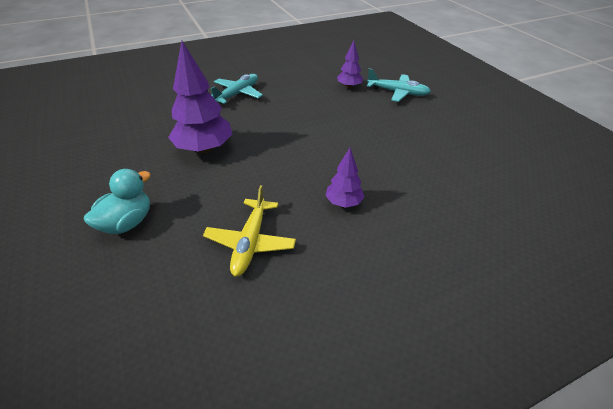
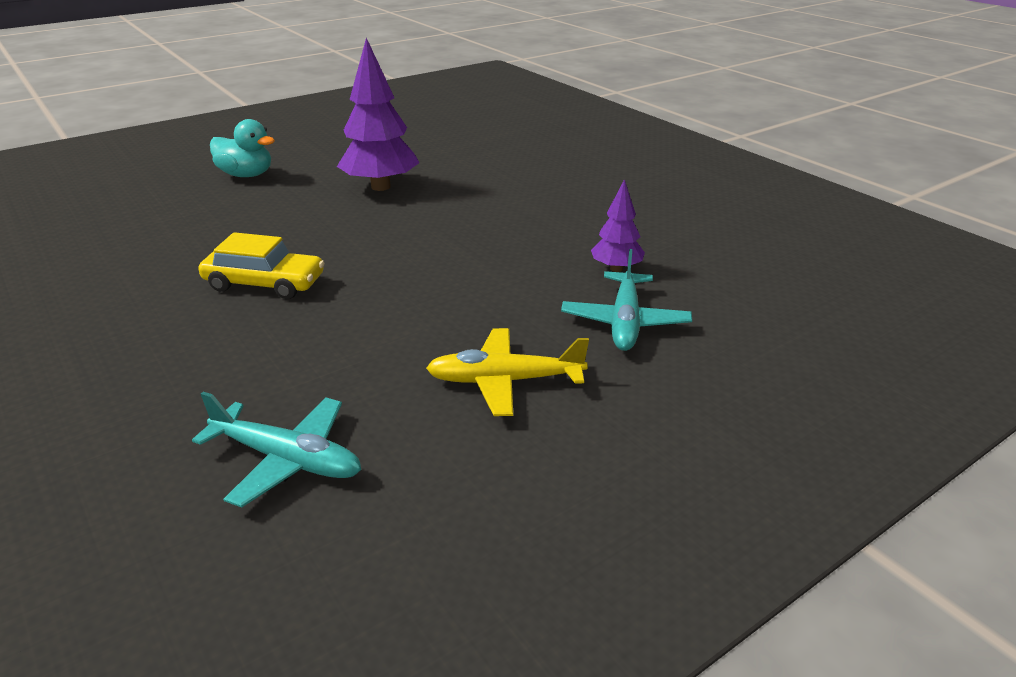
camera: 80 degrees right, 10 degrees down
(237, 94) = (532, 185): turquoise plane -> turquoise plane (286, 459)
(250, 242) = (203, 234): yellow plane -> yellow plane (505, 381)
(343, 203) = (264, 283): purple tree -> yellow car

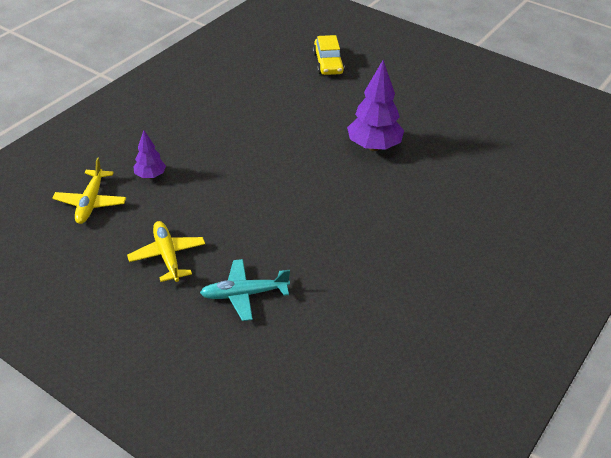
camera: 70 degrees right, 10 degrees up
(246, 175) = (357, 88): turquoise duck -> none
(264, 283) = (229, 144): yellow car -> yellow car (328, 63)
(286, 459) = (91, 202): turquoise plane -> yellow plane
(616, 269) = (310, 281): purple tree -> purple tree (150, 176)

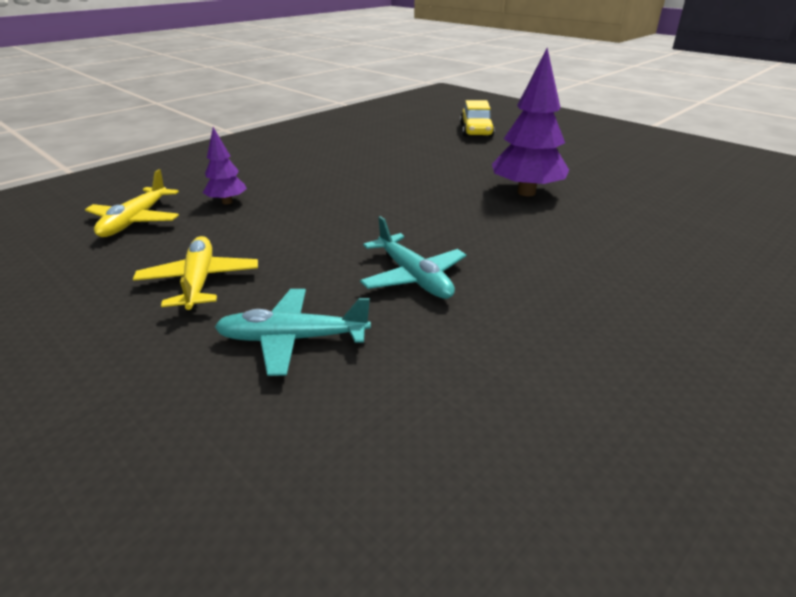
camera: 10 degrees right, 10 degrees down
(305, 239) = (413, 277): none -> turquoise plane

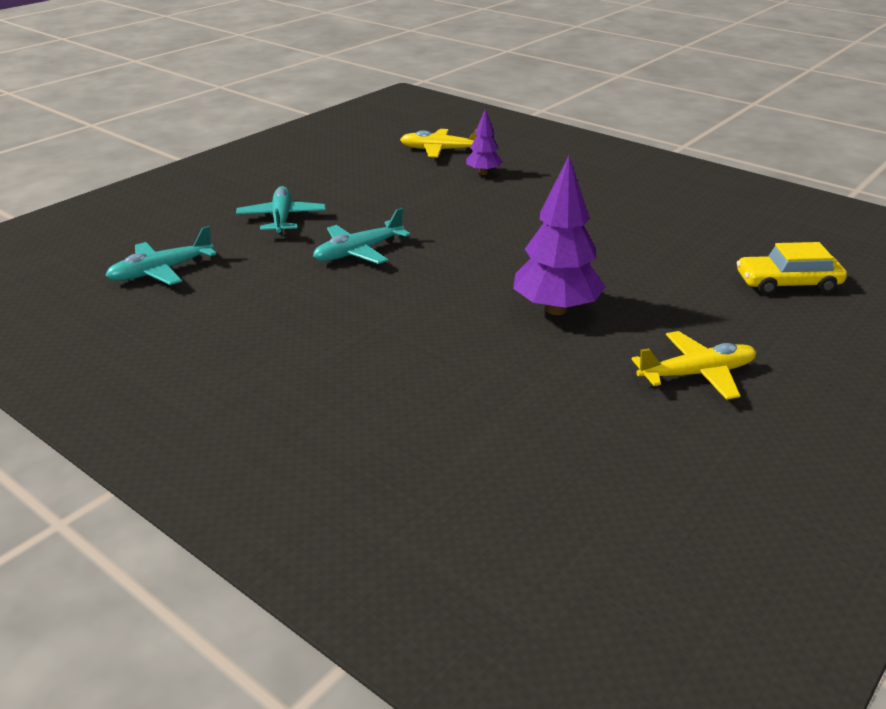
camera: 85 degrees right, 0 degrees up
(199, 282) = (351, 184): yellow plane -> yellow plane (696, 374)
(467, 467) = (162, 271): none -> turquoise plane

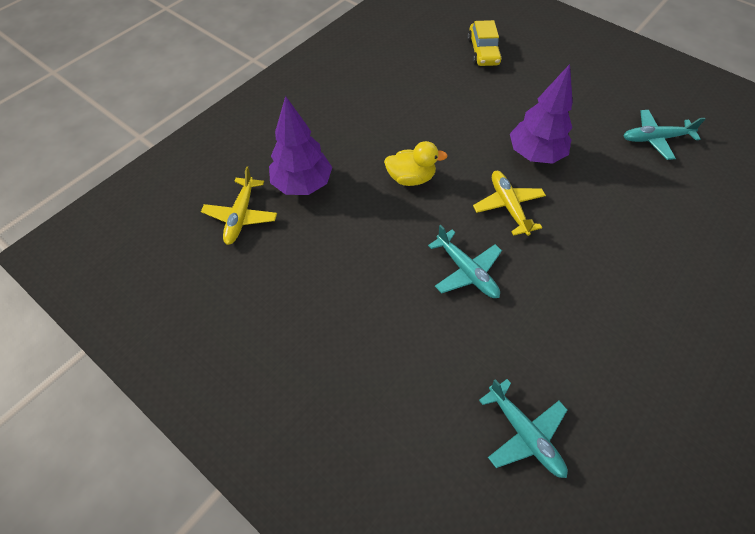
camera: 90 degrees left, 25 degrees up
(282, 218) = (402, 341): turquoise plane -> turquoise plane (655, 139)
(483, 173) = (302, 184): purple tree -> purple tree, size x1.84
(499, 225) = (411, 178): none -> yellow duck
(696, 374) = (592, 103): yellow plane -> yellow plane (508, 206)

